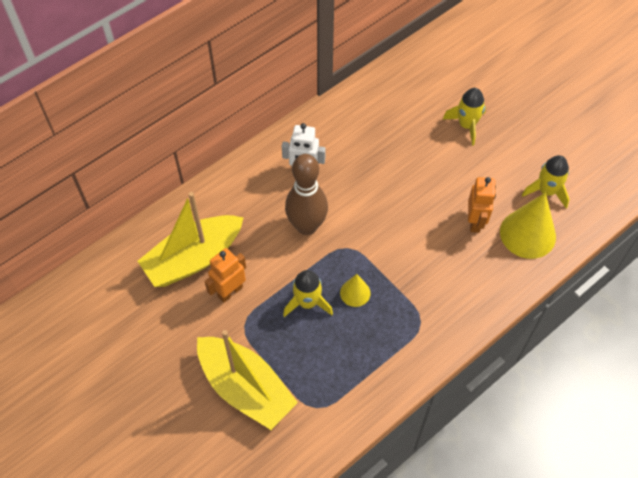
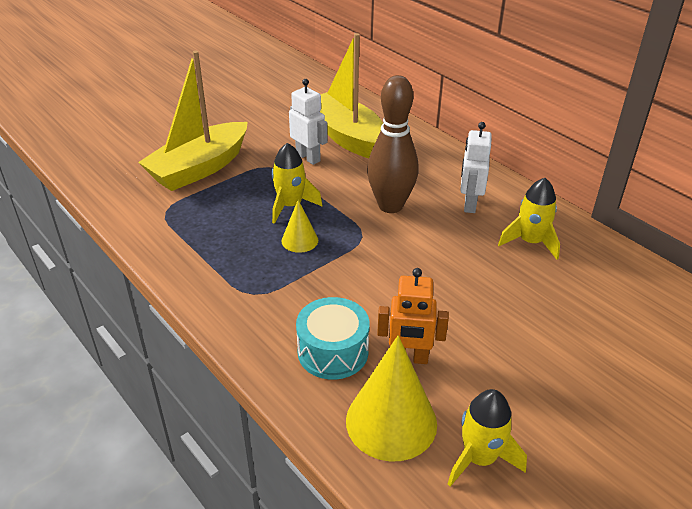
camera: 90 degrees right, 20 degrees down
(230, 291) = (308, 157): orange robot -> white robot
(466, 125) = (591, 361): yellow rocket -> yellow rocket (530, 242)
(474, 266) = (333, 351): none -> turquoise drum

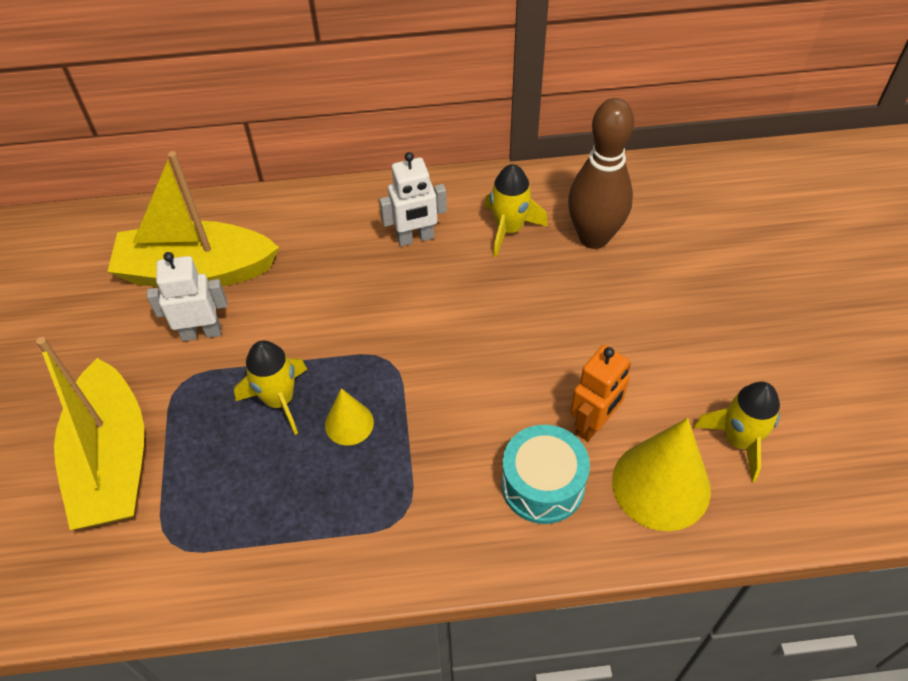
camera: 55 degrees left, 15 degrees up
(390, 206) = (361, 306): brown bowling pin -> brown bowling pin (594, 237)
(469, 204) = (415, 238): white robot -> white robot turned 60 degrees counterclockwise

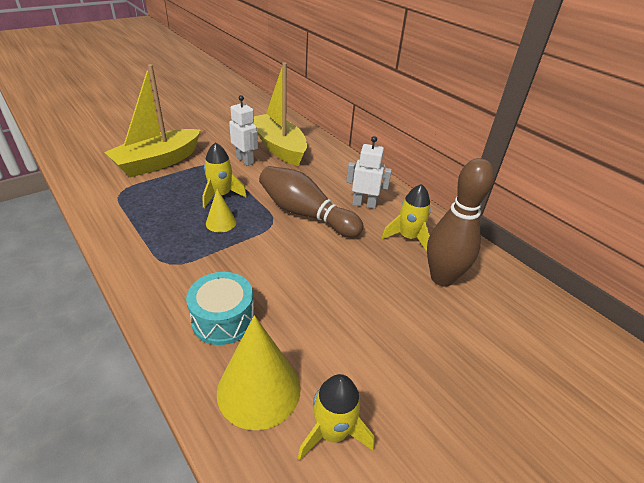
camera: 55 degrees right, 15 degrees down
(394, 313) = (305, 214): none -> brown bowling pin
(415, 238) = (364, 204): white robot -> white robot turned 150 degrees clockwise
(593, 424) = (288, 330): orange robot -> none

